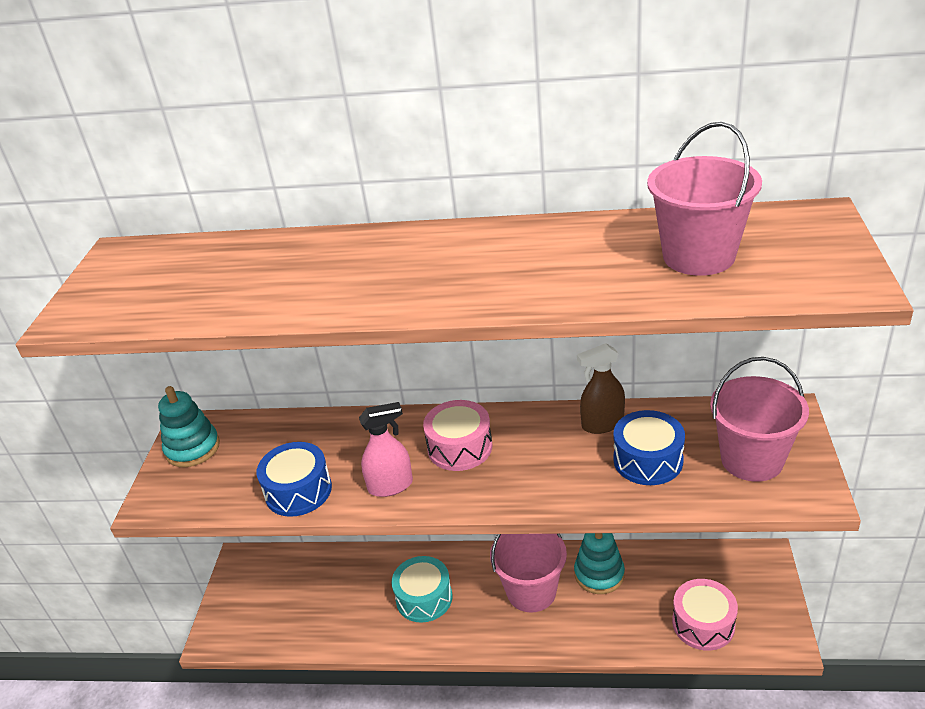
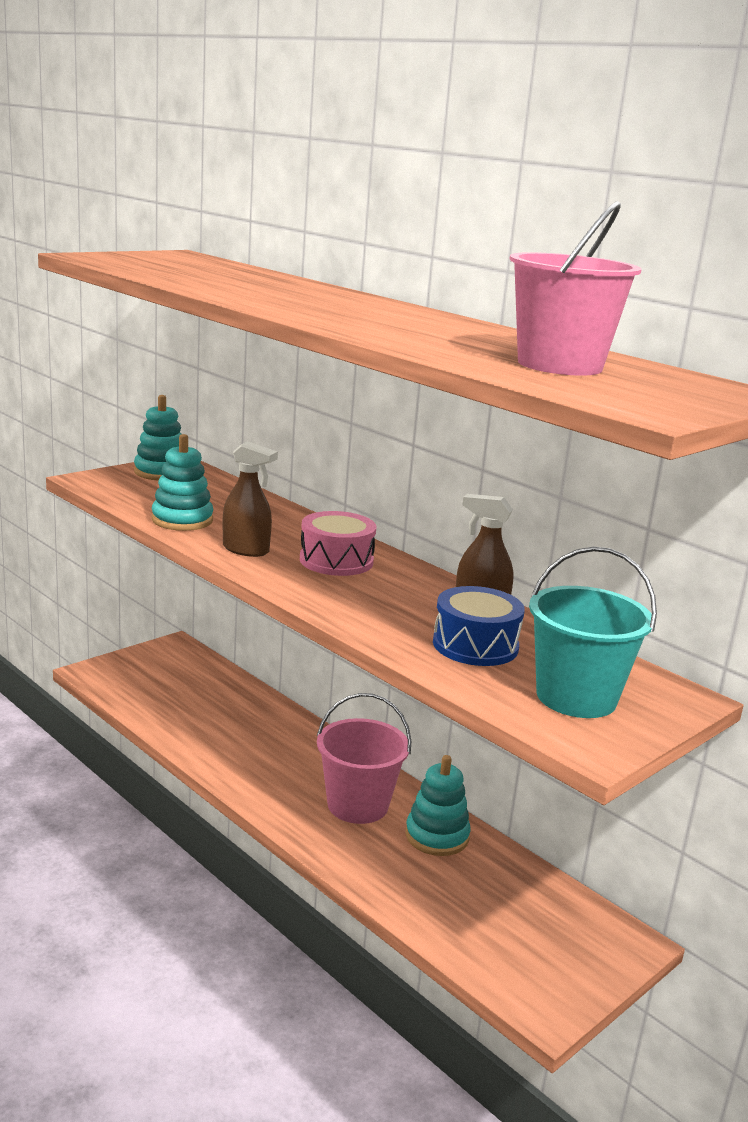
camera: 35 degrees right, 15 degrees down
(298, 491) = (182, 520): blue drum -> turquoise stacking toy
(391, 486) = (246, 550): pink spray bottle -> brown spray bottle
(424, 598) = (266, 750): turquoise drum -> none
(703, 624) = (480, 935): pink drum -> none
(752, 460) = (576, 697): pink bucket -> turquoise bucket

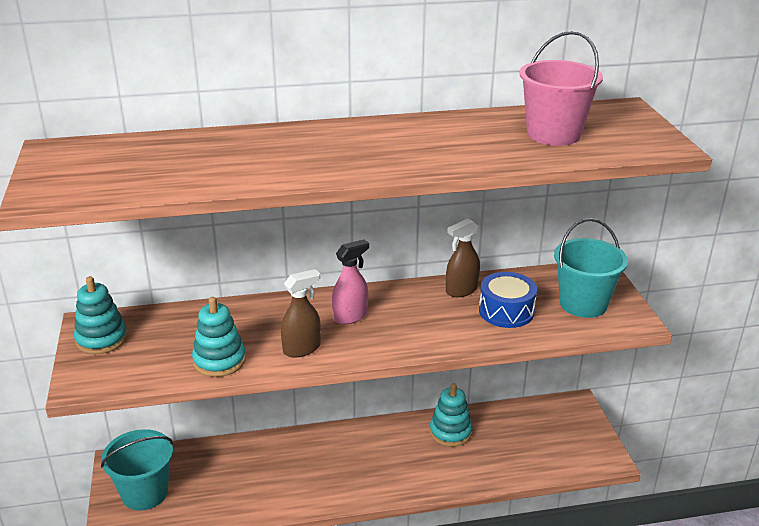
camera: 55 degrees left, 10 degrees up
(149, 671) = (144, 493): none -> turquoise bucket
(336, 561) = (350, 316): pink drum -> pink spray bottle
(357, 805) = (398, 452): pink bucket -> none

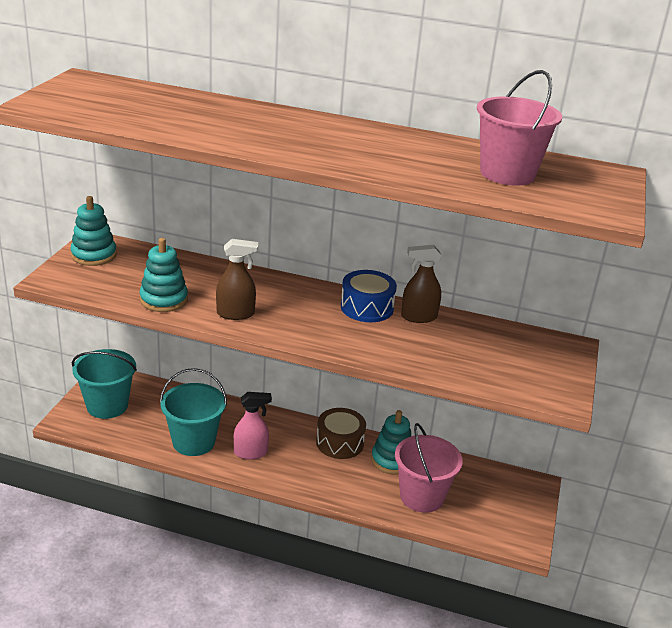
camera: 25 degrees right, 0 degrees up
(350, 316) = (299, 304): pink spray bottle -> pink spray bottle (251, 452)
(394, 435) = (340, 442): none -> brown drum
(499, 455) = (422, 496): none -> pink bucket
(506, 311) = (443, 347): blue drum -> blue drum (367, 307)
(583, 304) = (525, 366): turquoise bucket -> turquoise bucket (193, 442)

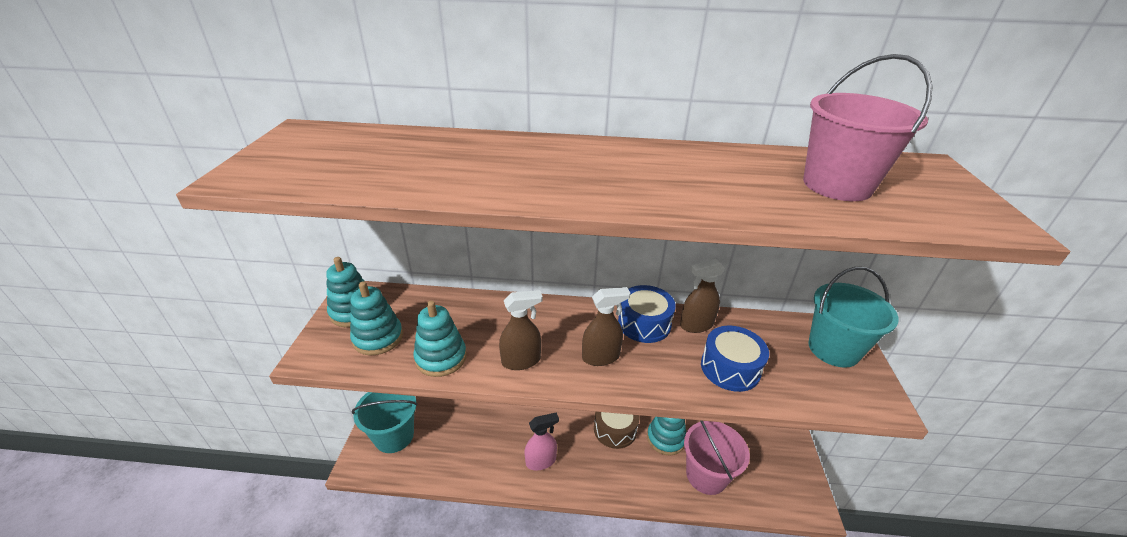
camera: 10 degrees left, 5 degrees up
(111, 277) = (378, 338): none -> turquoise stacking toy
(193, 442) = (485, 461): turquoise bucket -> turquoise bucket (833, 349)
(311, 323) = (601, 357): none -> brown spray bottle
(431, 351) = (730, 368): none -> blue drum

